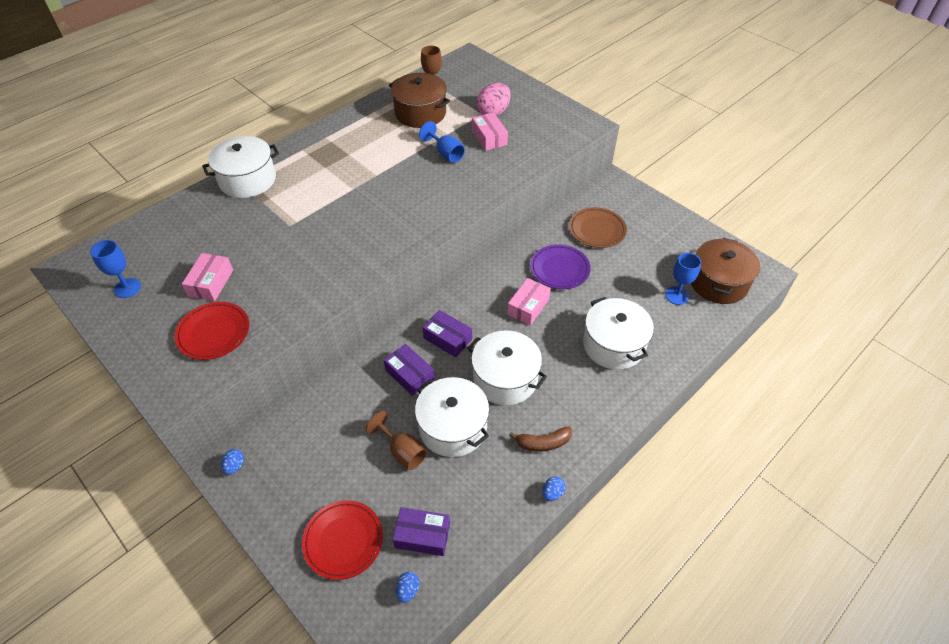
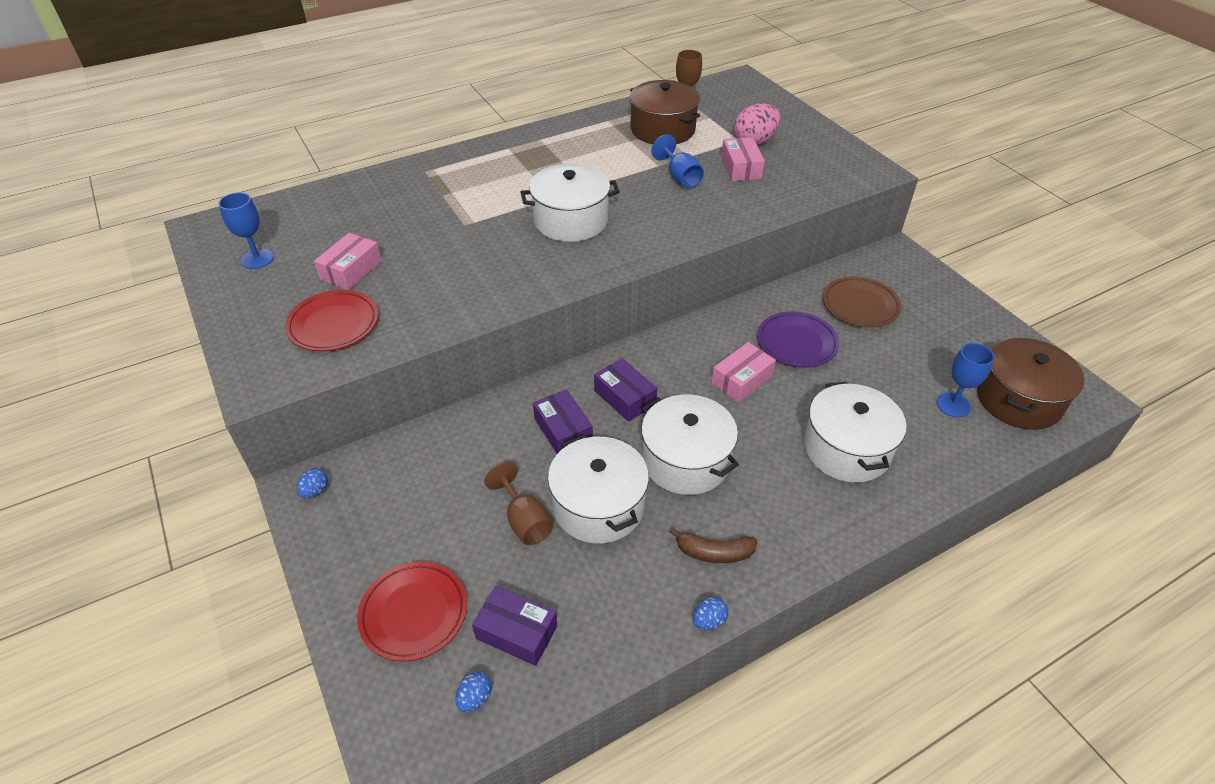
camera: 15 degrees right, 5 degrees down
(247, 180) = (434, 169): white pot -> white pot (571, 220)

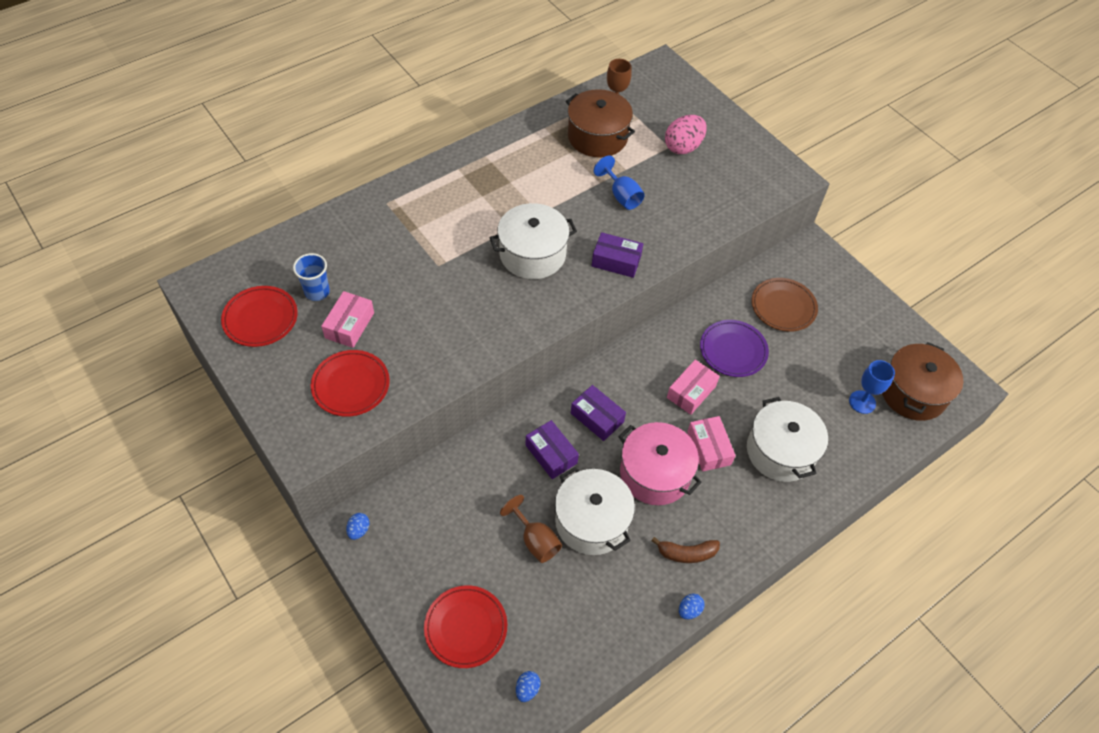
camera: 10 degrees left, 10 degrees up
(257, 259) = (260, 319): blue goblet -> red plate
(326, 240) = (317, 292): none -> blue cup
(516, 632) = (547, 634): purple box -> purple box (616, 261)
(686, 460) = (655, 473): white pot -> pink pot
(741, 168) = (674, 181): pink box -> pink box (709, 448)

